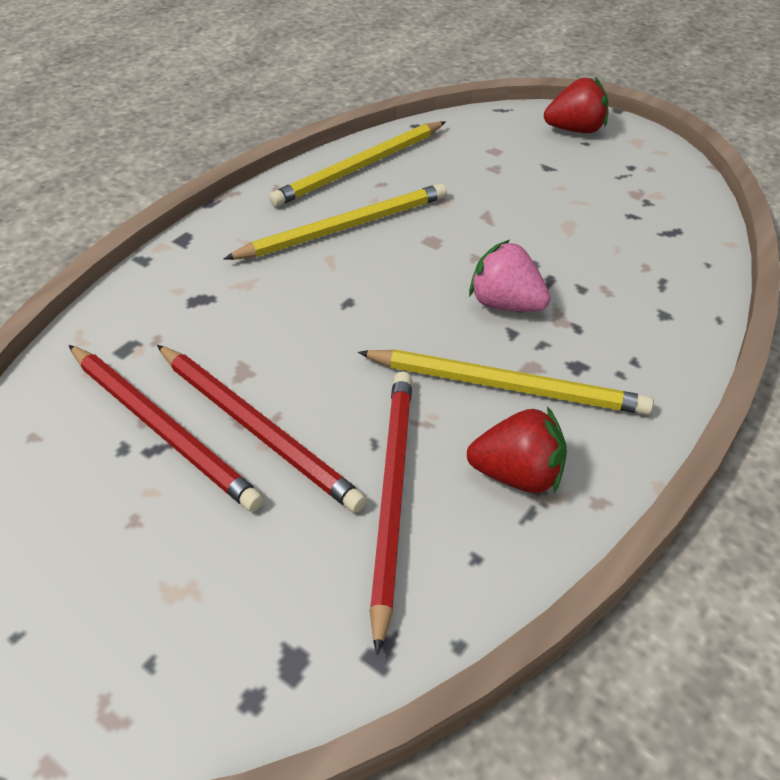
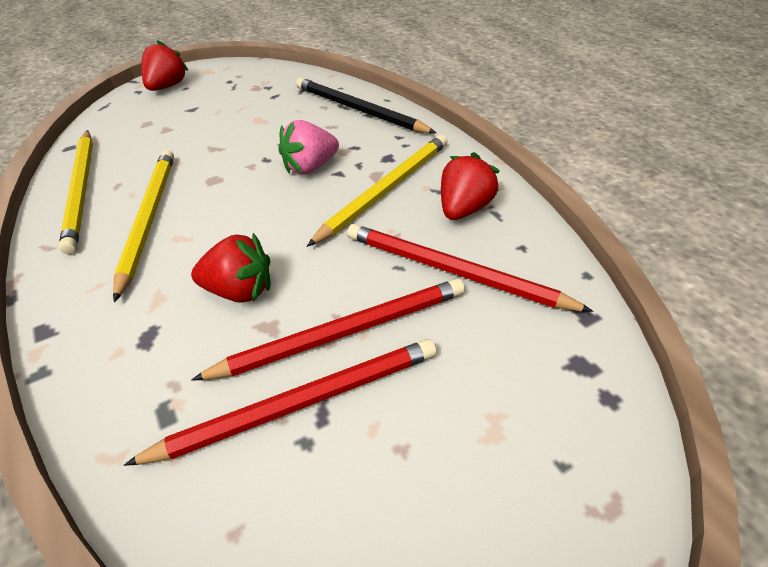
camera: 65 degrees left, 0 degrees up
(279, 332) = (240, 290): none -> red strawberry
(666, 301) = (358, 110): none -> black pencil

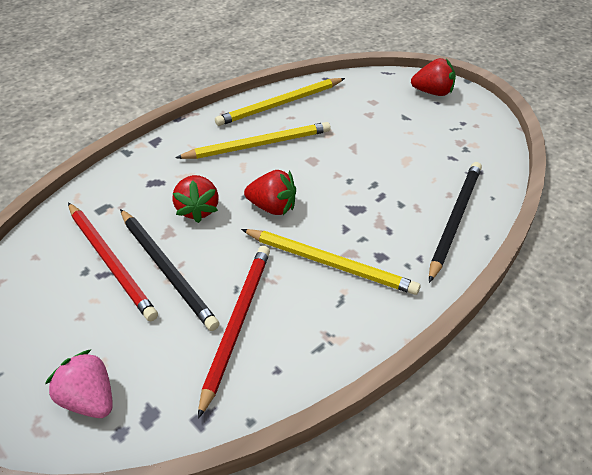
camera: 75 degrees right, 0 degrees up
(310, 167) = (347, 209): pink strawberry -> pink strawberry (89, 399)
(343, 332) = (167, 270): red pencil -> black pencil
(464, 209) = (319, 322): red strawberry -> red strawberry (272, 207)

